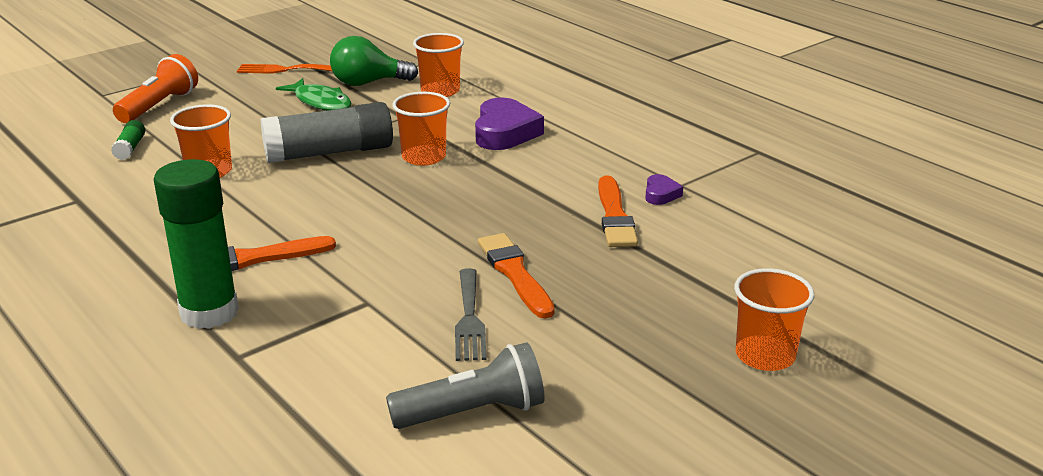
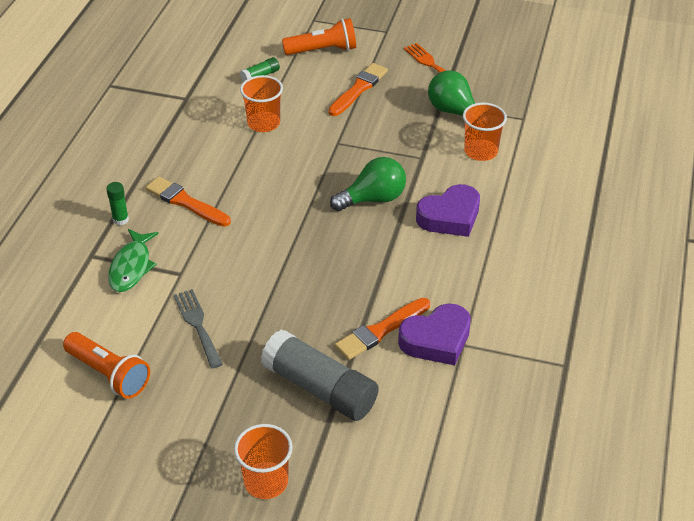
camera: 55 degrees right, 15 degrees up
(209, 312) = (120, 219): green glue stick -> green glue stick, size x0.44
(320, 102) = (401, 109): green fish -> green fish (131, 267)
(329, 153) = (336, 155): grey glue stick -> grey glue stick (320, 388)
(424, 157) = (373, 199): orange cup -> green light bulb
(469, 319) = (197, 325): grey fork -> grey fork turned 105 degrees clockwise
(473, 412) = (109, 374): grey flashlight -> orange flashlight
(515, 274) = (264, 319): orange brush -> orange brush (358, 89)
(661, 194) = (436, 340): purple heart -> purple heart, size x2.02

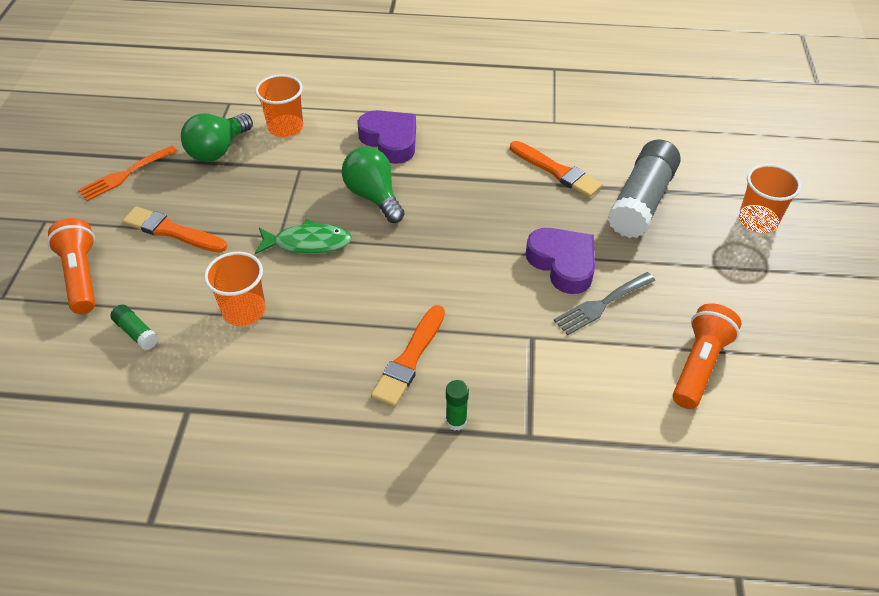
camera: 100 degrees left, 5 degrees up
(131, 267) = (535, 387): green fish -> green fish (308, 243)
(436, 340) = (554, 137): purple heart -> purple heart (563, 264)

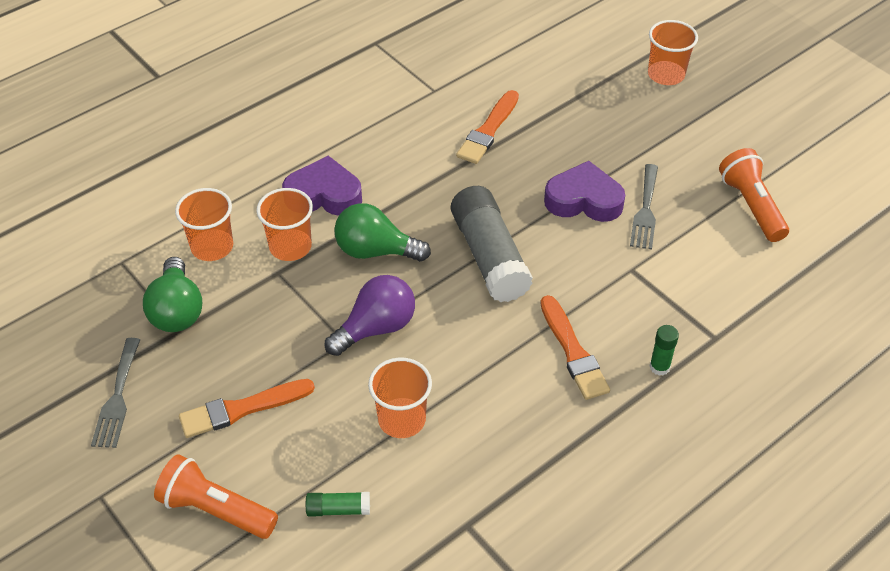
camera: 45 degrees left, 0 degrees up
(125, 175) = (117, 398): orange fork -> grey fork
(308, 243) = (376, 328): green fish -> purple light bulb
(328, 158) = (290, 247): none -> orange cup
(556, 171) = (488, 130): orange brush -> orange brush turned 120 degrees clockwise
(641, 201) = (577, 113): grey glue stick -> grey glue stick (489, 256)

